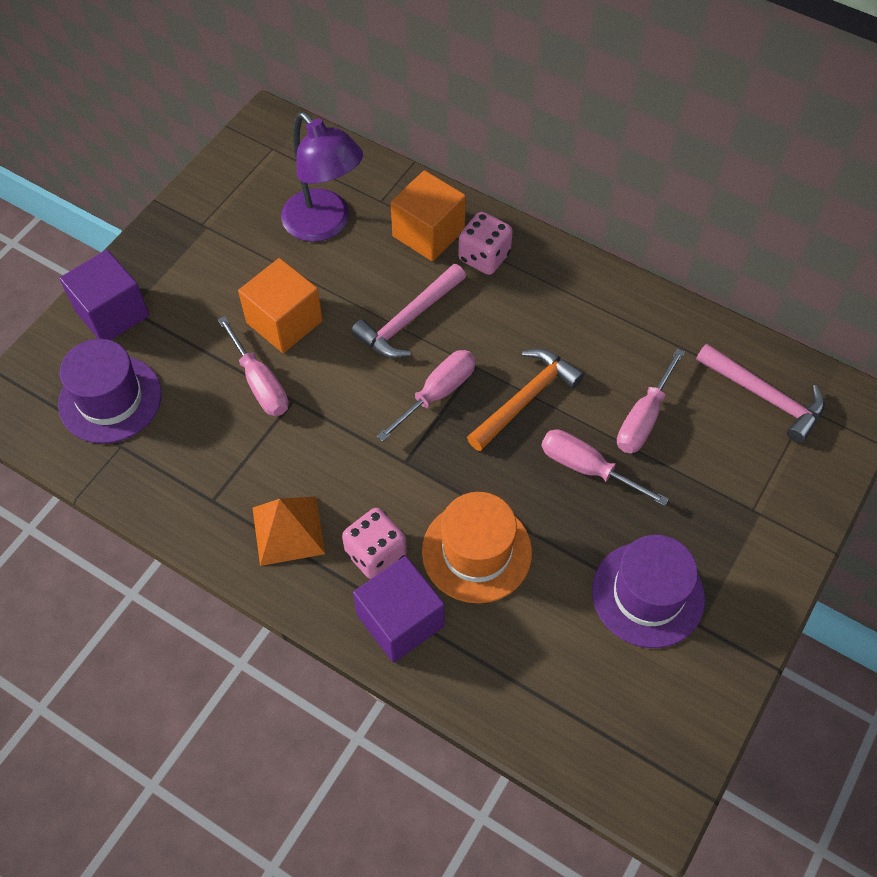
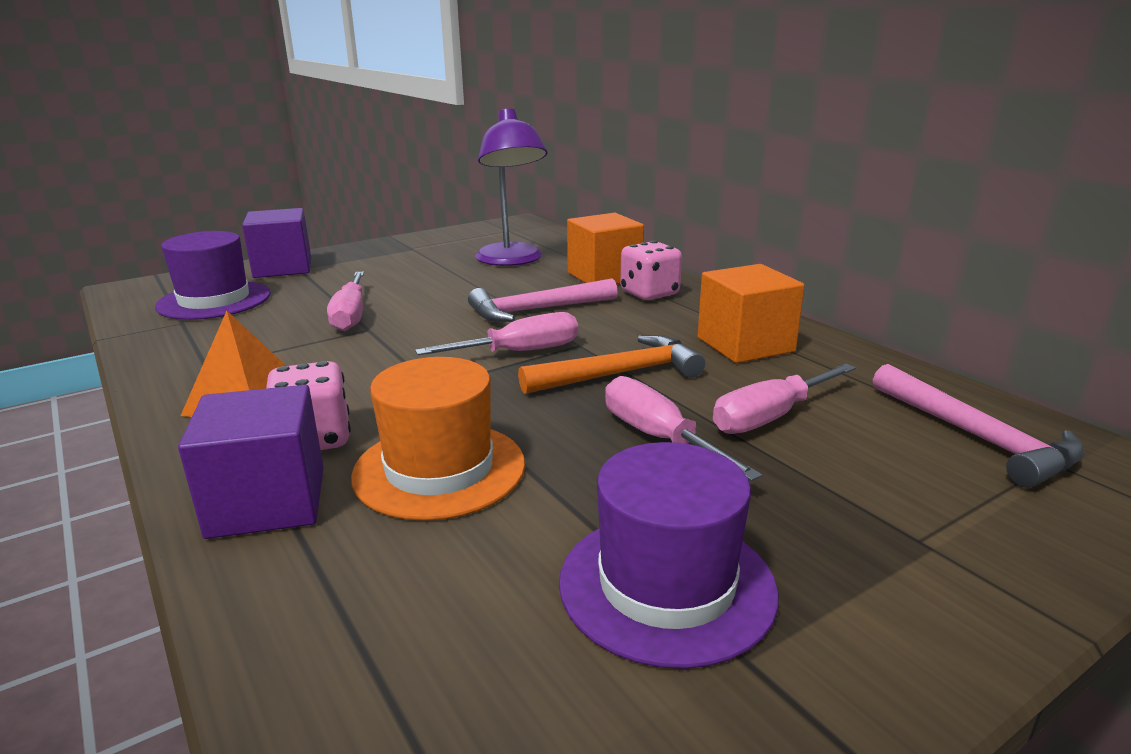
camera: 25 degrees right, 35 degrees down
(284, 322) = (417, 293): orange cube -> orange cube (745, 344)

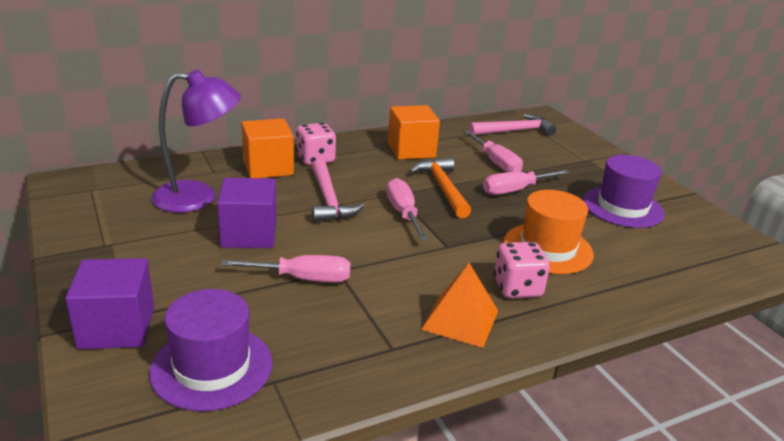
camera: 85 degrees left, 5 degrees up
(267, 502) = (584, 300): purple cube -> purple cube (249, 234)

